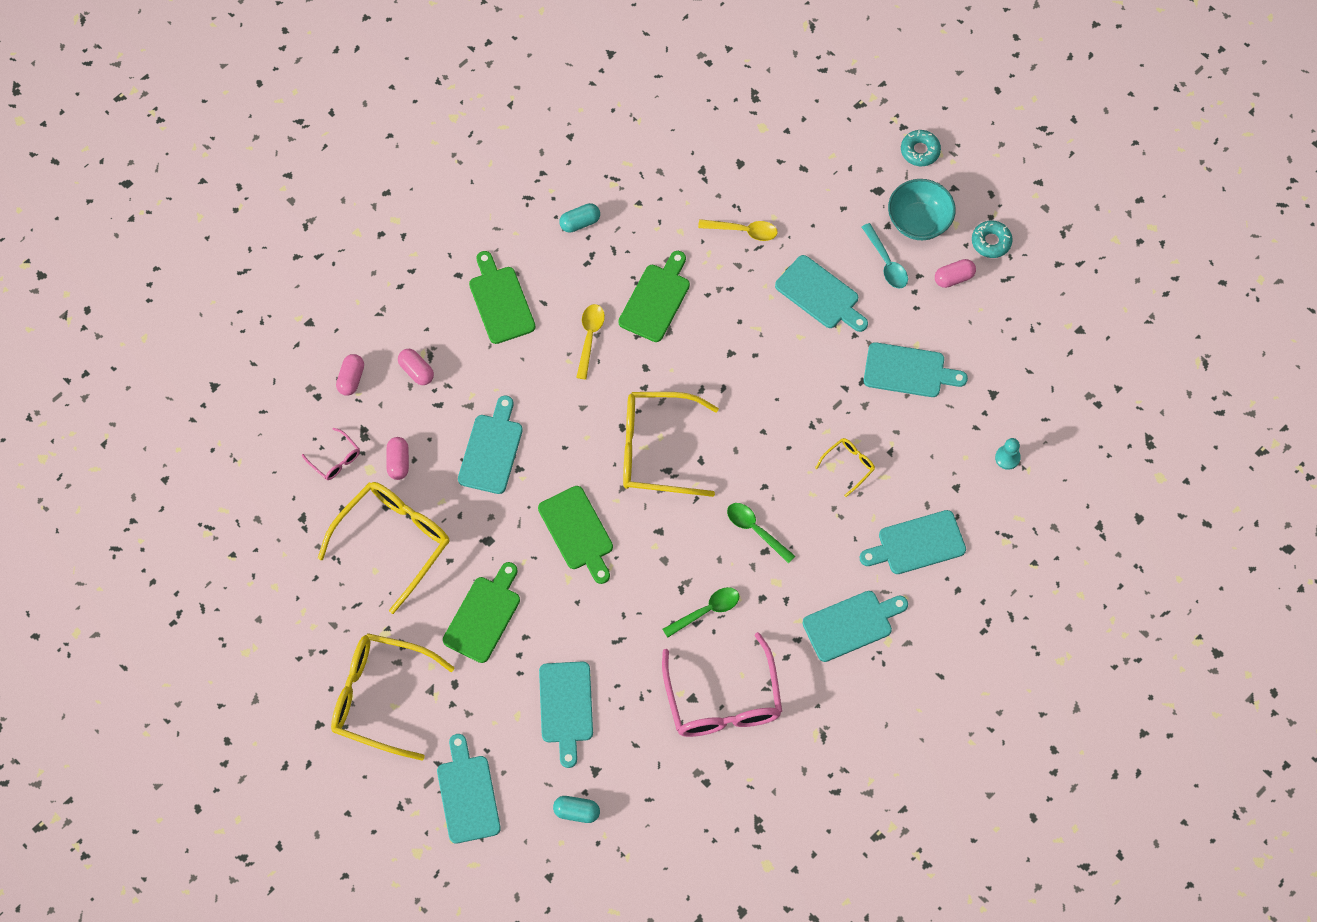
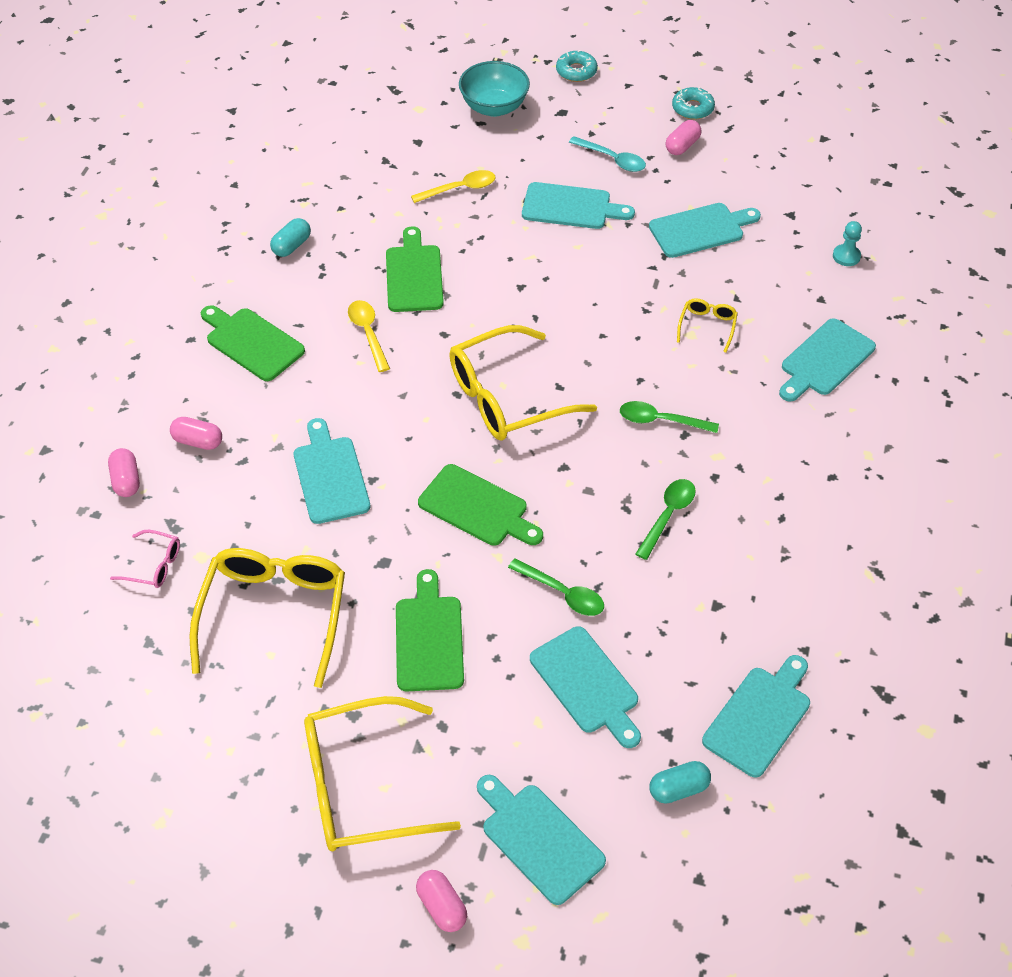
camera: 30 degrees left, 15 degrees down
(398, 462) = (231, 534): pink capsule -> pink capsule (442, 906)
(593, 631) = (562, 593): none -> green spoon
(723, 700) = (750, 591): pink glasses -> none
(851, 624) = (821, 457): turquoise cutting board -> turquoise cutting board (759, 717)
(918, 221) = (616, 119): turquoise bowl -> turquoise bowl (494, 107)

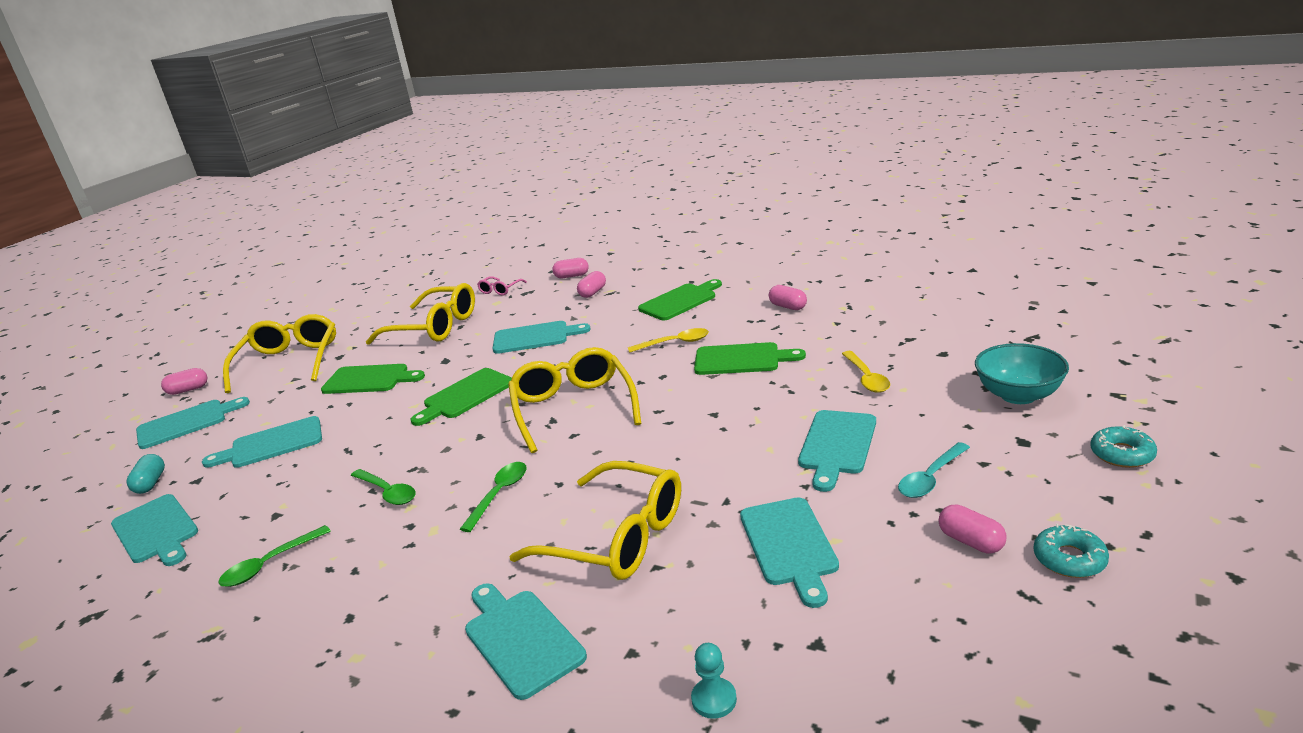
camera: 105 degrees right, 25 degrees down
(291, 246) = (788, 307): turquoise capsule -> pink capsule
(562, 593) = (357, 434): green spoon -> green spoon (270, 564)
(707, 326) = (617, 537): yellow glasses -> yellow glasses, size x2.22

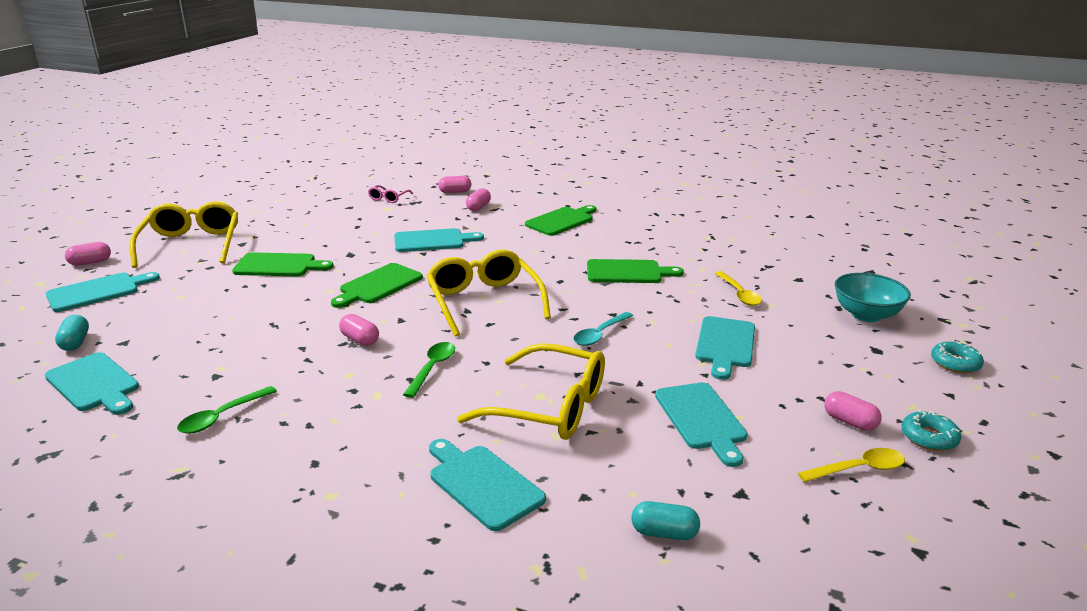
camera: 10 degrees left, 0 degrees up
(272, 444) = (194, 315): turquoise cutting board -> none
(387, 492) = (323, 362): green spoon -> none
(434, 327) = (332, 225): yellow glasses -> none
(674, 343) = (564, 255): yellow spoon -> yellow spoon (858, 469)
(714, 699) = (664, 533): turquoise pawn -> turquoise capsule
(788, 307) = (659, 233): pink capsule -> pink capsule (360, 340)
(931, 478) = (808, 373): turquoise spoon -> turquoise spoon (600, 334)

